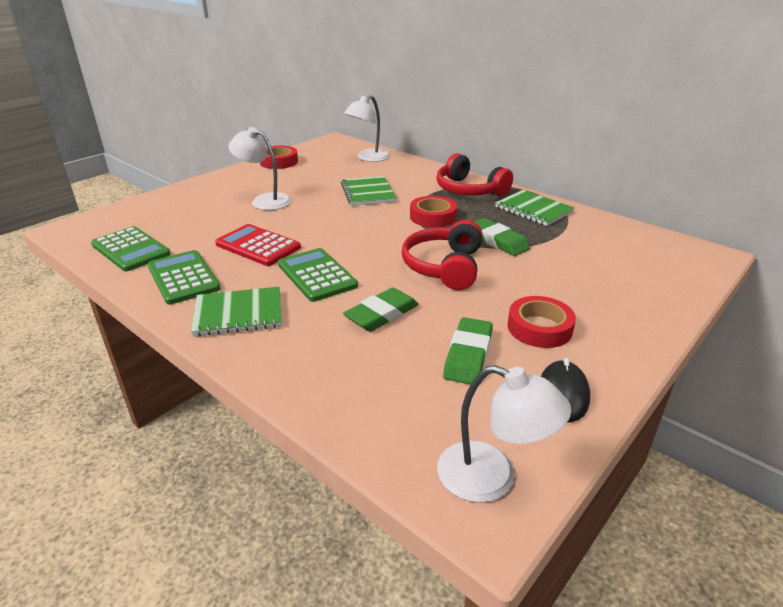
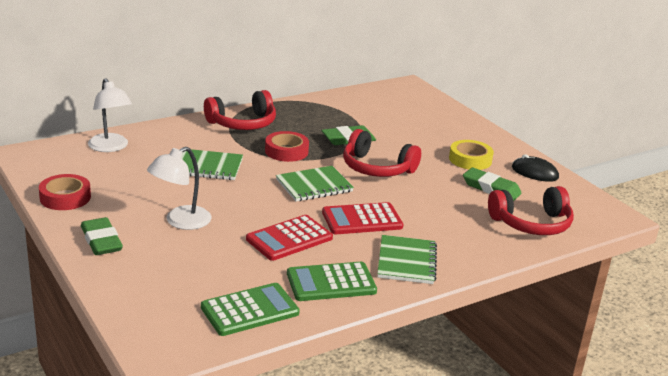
camera: 75 degrees left, 5 degrees down
(317, 275) = (362, 220): green calculator -> red calculator
(382, 314) = (432, 205): green eraser -> green eraser (101, 241)
(388, 405) = (532, 224): none -> red headphones
(492, 478) = (593, 209): white lamp -> none
(533, 209) = (303, 111): green notebook -> green notebook (314, 185)
(539, 328) = (470, 159): red tape -> yellow tape

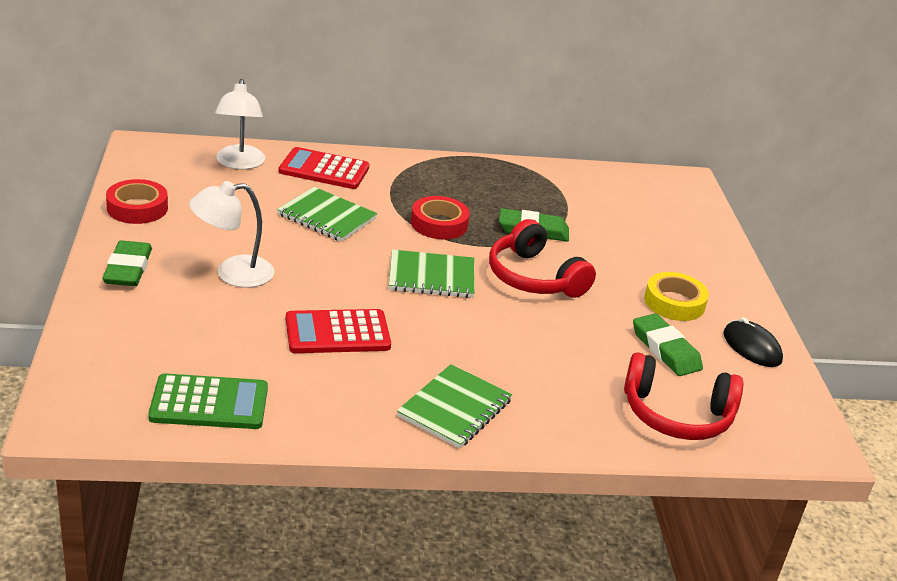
camera: 25 degrees right, 5 degrees up
(243, 123) = (419, 175): red headphones -> none
(331, 283) = (335, 403): green calculator -> none
(362, 220) = (450, 337): red calculator -> red calculator (324, 170)

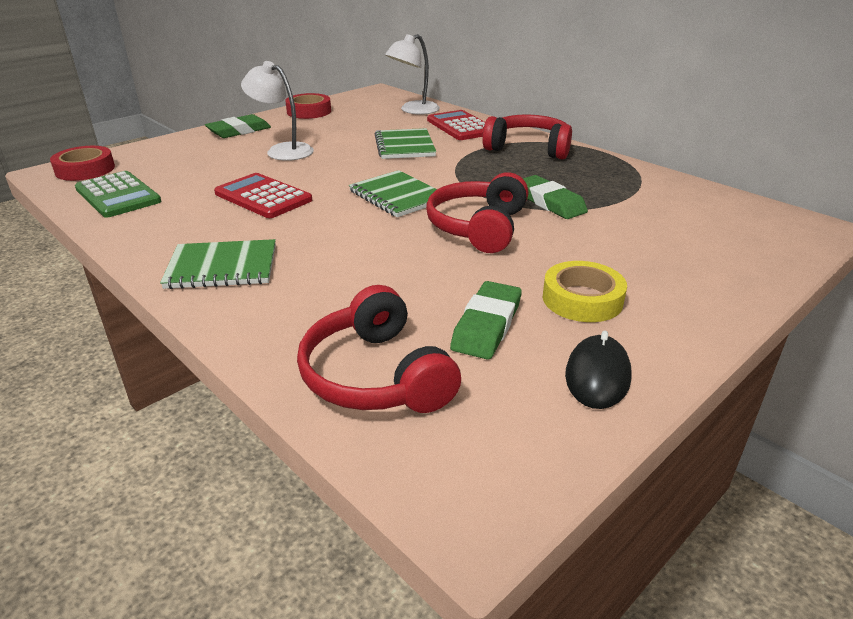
camera: 55 degrees right, 0 degrees up
(423, 175) = (528, 148): none -> red headphones
(439, 224) = (476, 174): red tape -> red tape (85, 169)

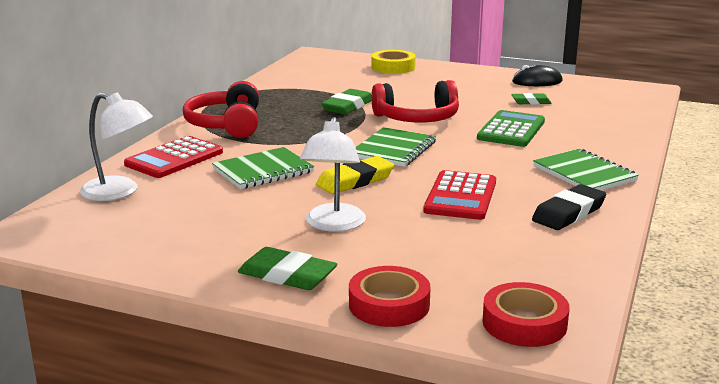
camera: 115 degrees left, 10 degrees down
(118, 195) = (551, 265): green calculator -> green calculator (511, 130)
(167, 228) = (569, 213): none -> black eraser
(309, 111) = (161, 255): red tape -> red tape (389, 305)
(346, 169) = (355, 181): none -> yellow eraser
(375, 375) = (608, 114): red headphones -> none
(487, 325) = (531, 102): green eraser -> green eraser, size x0.62
(582, 299) = (474, 88): yellow tape -> yellow tape (393, 67)

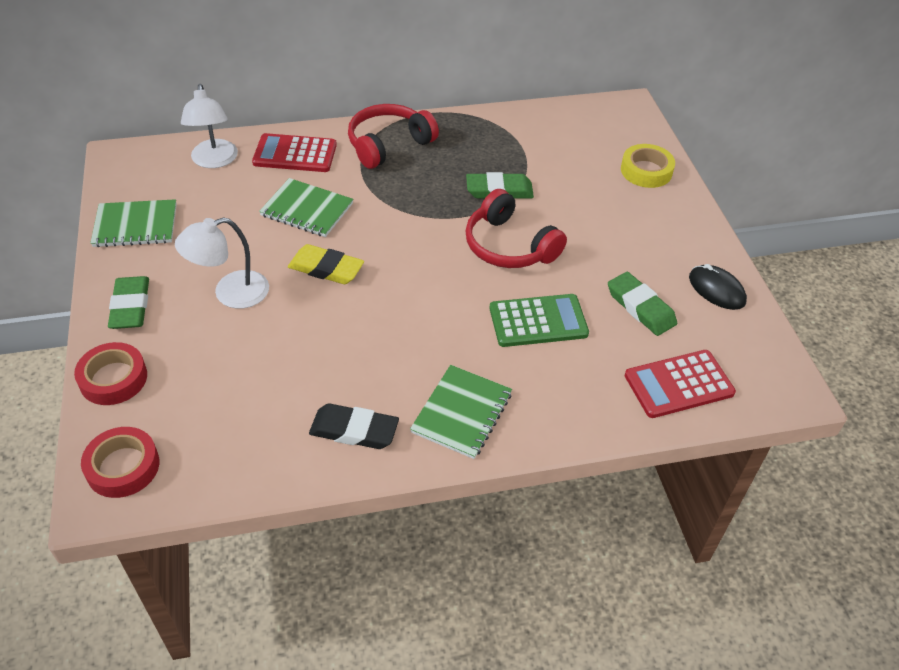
camera: 55 degrees right, 25 degrees up
(393, 149) = (415, 262): green notebook -> green notebook (135, 225)
(460, 196) = (340, 345): red calculator -> red calculator (679, 384)
(531, 102) = (640, 307): green eraser -> green eraser, size x1.62

